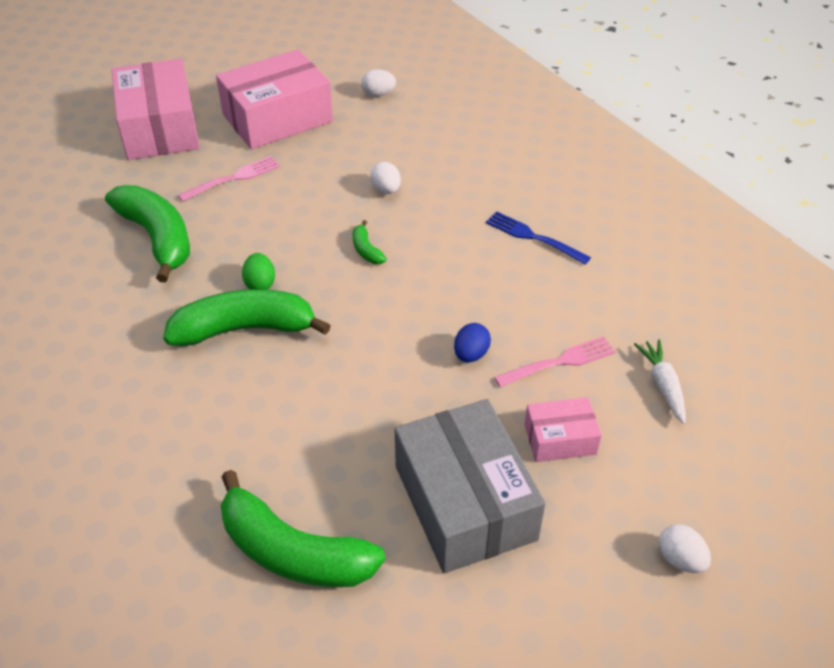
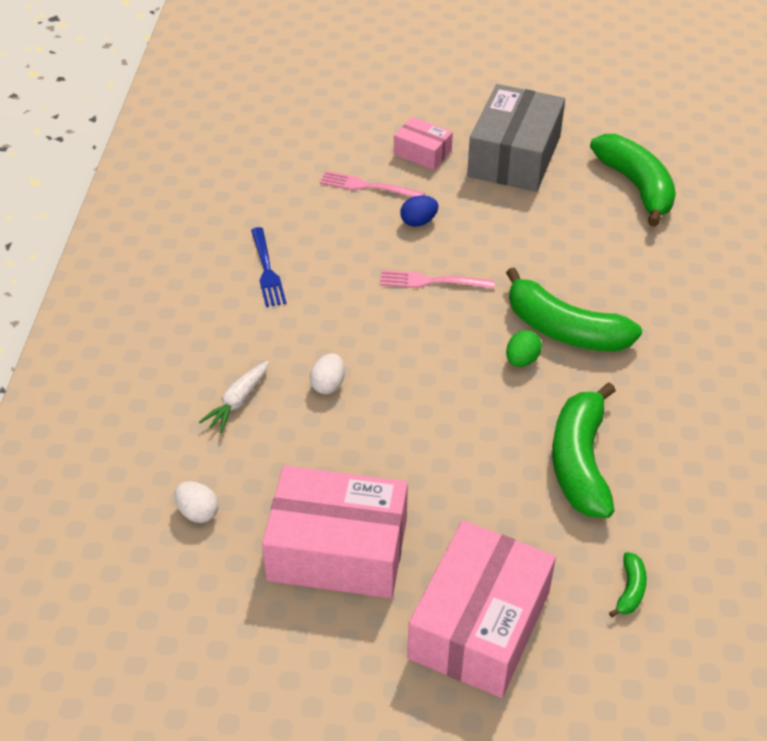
camera: 140 degrees left, 0 degrees up
(233, 178) = (455, 490): pink fork -> pink fork (431, 281)
(366, 250) = (407, 338): green banana -> green banana (630, 590)
(663, 385) = (324, 142): white carrot -> white carrot (237, 402)
(680, 559) = (430, 81): white egg -> none

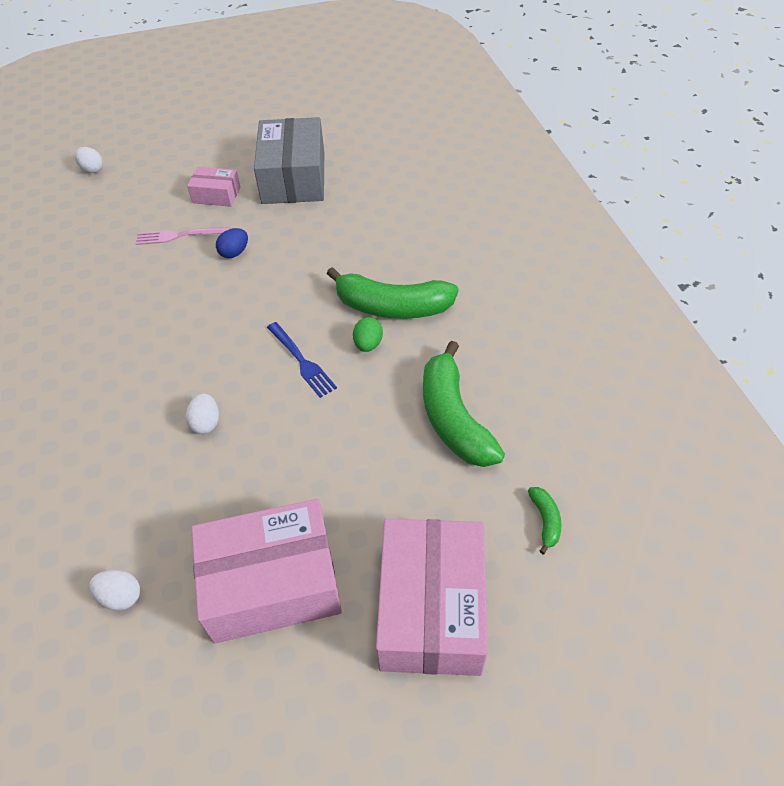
camera: 20 degrees left, 5 degrees up
(237, 402) = (125, 468): white carrot -> none
(267, 270) = (113, 335): blue fork -> blue fork (302, 361)
(301, 88) = (92, 169): none -> white egg
(431, 281) = (265, 300): pink fork -> none
(636, 186) = (399, 175): green banana -> none

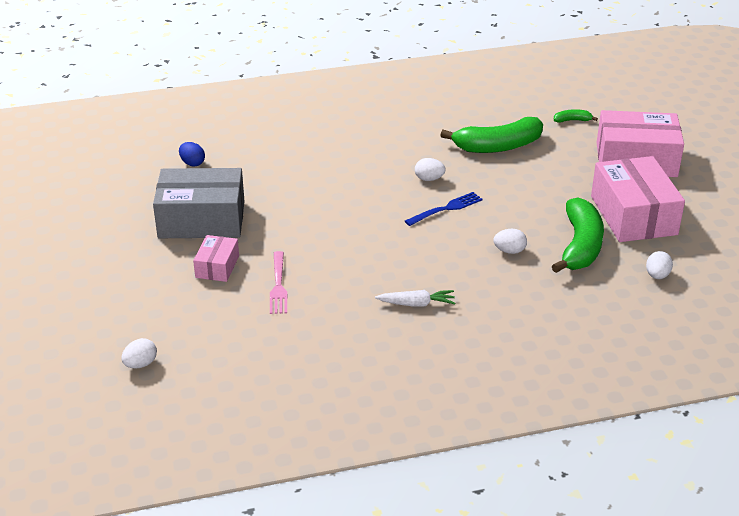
camera: 90 degrees left, 15 degrees down
(125, 337) = (416, 304): none -> white carrot
(234, 253) = (310, 249): blue egg -> blue egg (192, 163)
(368, 344) = (429, 179): green egg -> white egg
(392, 307) = (389, 168): green banana -> green banana (580, 246)

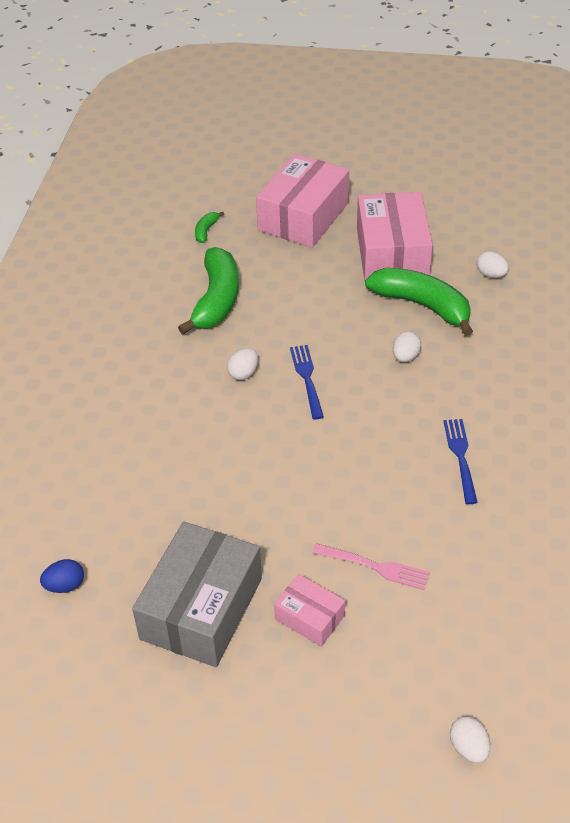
camera: 65 degrees left, 10 degrees up
(416, 304) = (460, 457): white carrot -> blue fork
(633, 215) = (392, 253): pink box -> pink box turned 75 degrees clockwise

